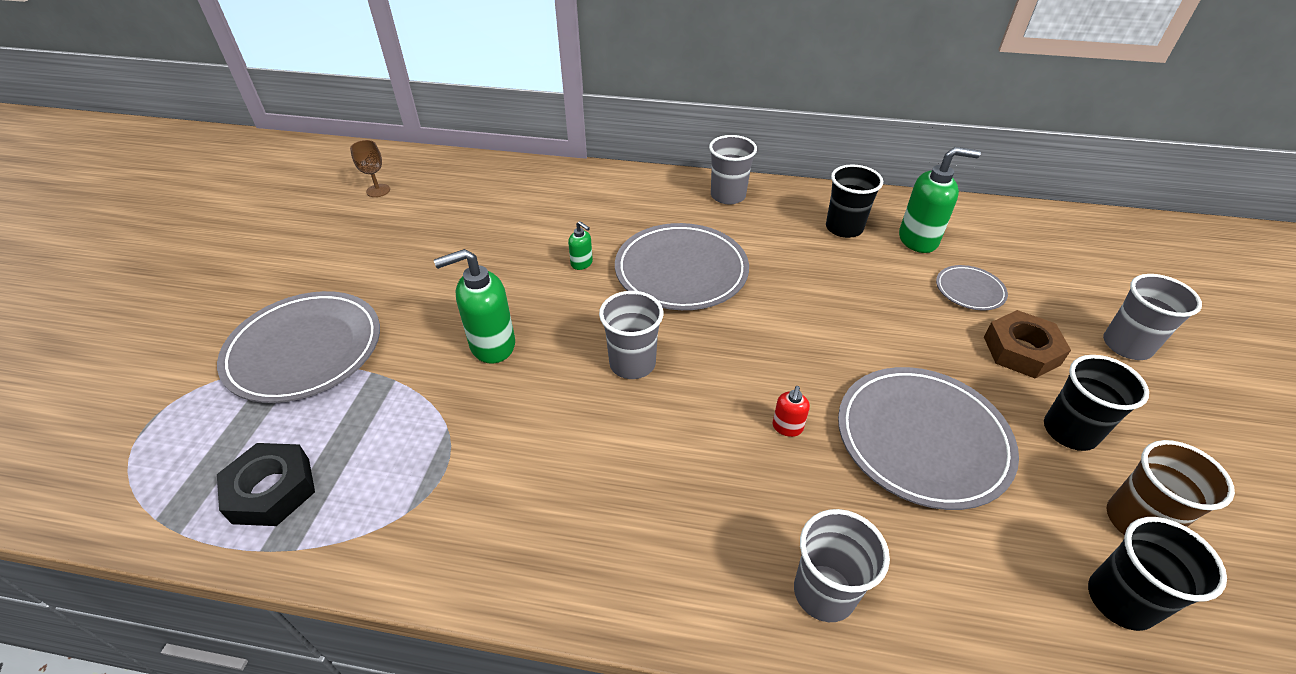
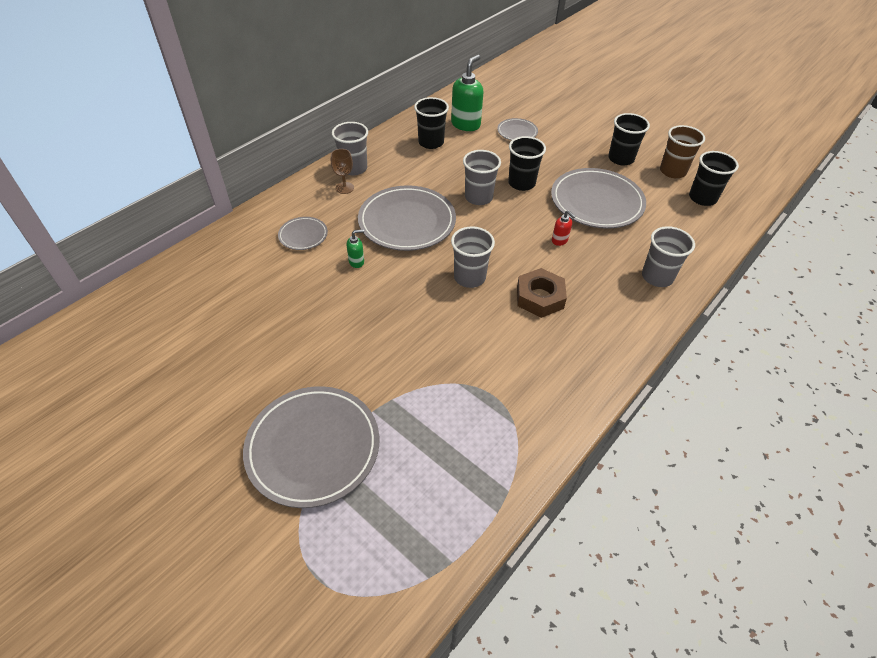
camera: 60 degrees left, 5 degrees up
(271, 490) = (448, 496): black nut -> none
(378, 190) = (132, 346): brown goblet -> brown goblet (344, 188)
(492, 345) = (400, 336): green soap dispenser -> none
(590, 212) = (303, 235): none -> grey plate
(865, 339) = (521, 183): none -> black cup
(1021, 350) = (567, 142): brown nut -> brown nut (540, 297)
(1126, 345) = (587, 113): grey cup -> grey cup (478, 197)

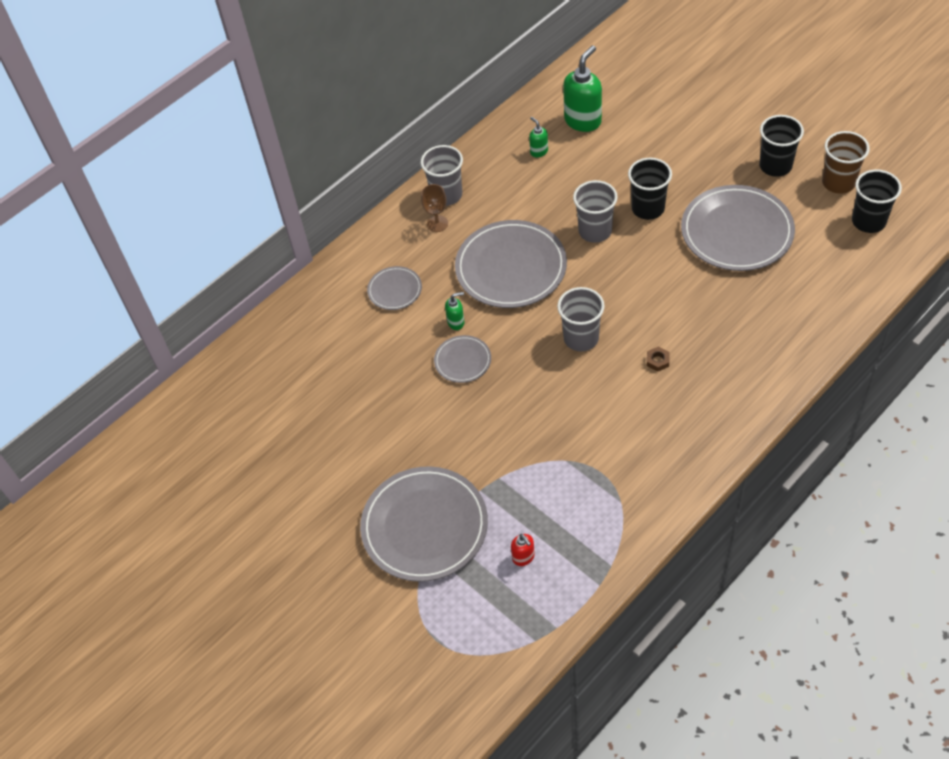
camera: 10 degrees right, 5 degrees up
(431, 142) = (539, 151): black cup -> green soap dispenser
(517, 132) = (647, 129): grey plate -> grey plate (463, 361)
(540, 297) = (657, 361): brown nut -> brown nut, size x0.44
(559, 241) = (686, 287): red soap dispenser -> red soap dispenser (523, 557)
(657, 277) = (794, 331): grey cup -> none

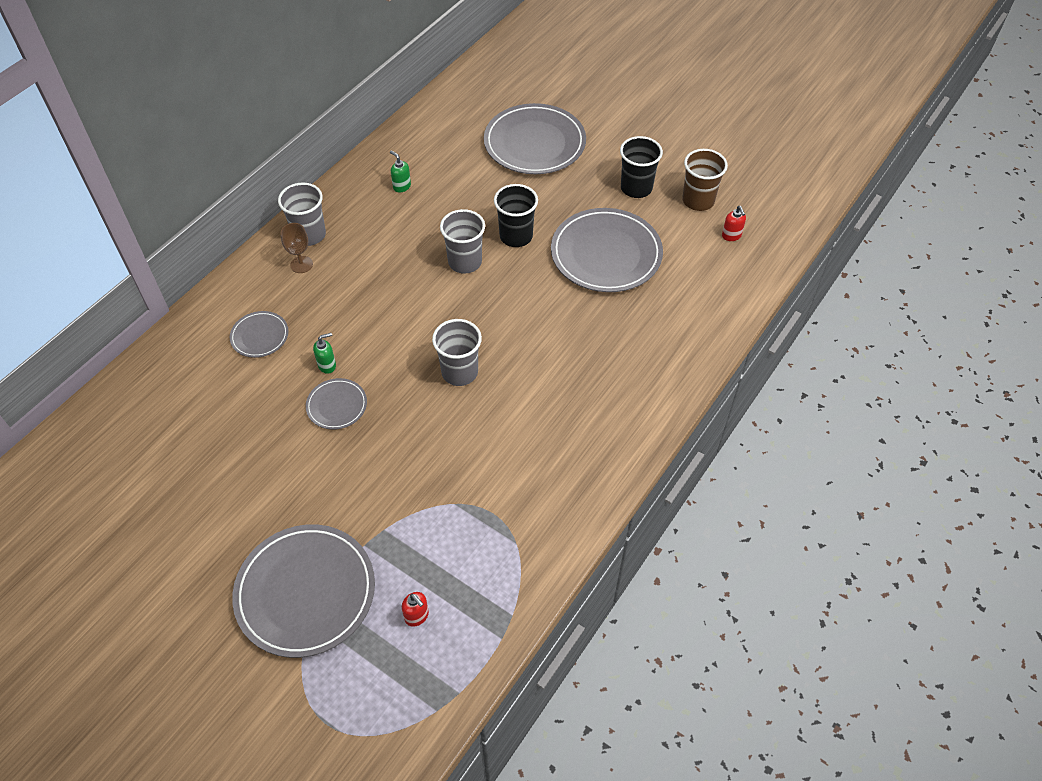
camera: 15 degrees left, 0 degrees up
(511, 268) = (381, 305): grey plate -> grey plate (534, 143)
(583, 121) = (444, 154): green soap dispenser -> none
(657, 361) = (540, 389): brown nut -> none
(868, 221) = (731, 236): black cup -> red soap dispenser

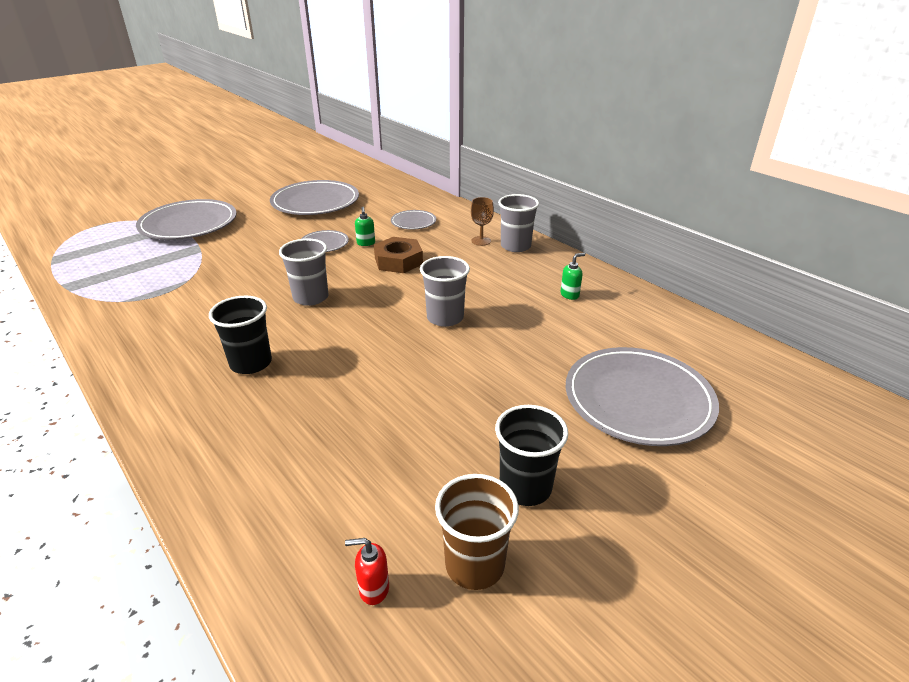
camera: 105 degrees right, 20 degrees down
(365, 323) = (398, 261): none -> brown nut
(417, 616) = (122, 256): red soap dispenser -> none
(516, 236) = (468, 356): black cup -> black cup (251, 363)
(606, 254) = (406, 423): grey plate -> grey plate (315, 202)

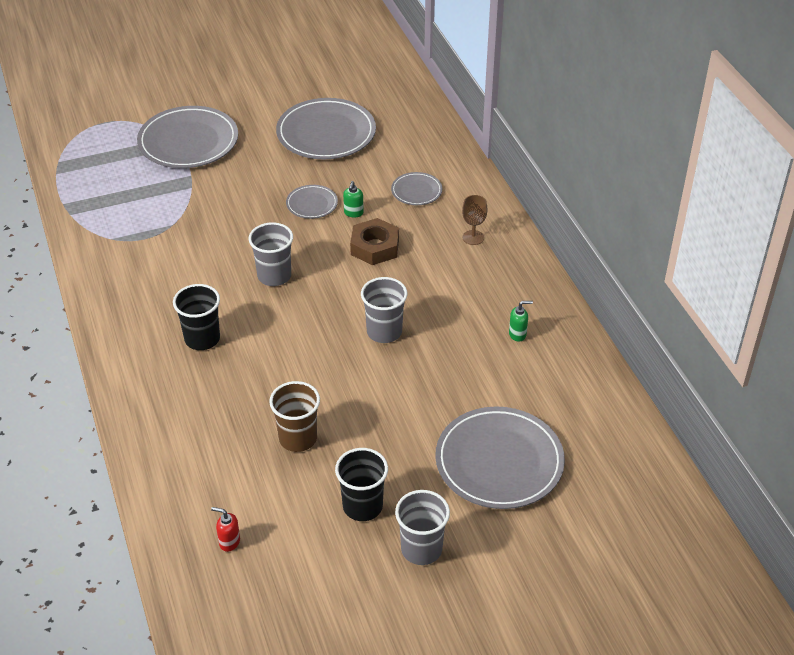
camera: 20 degrees right, 10 degrees up
(474, 565) = (299, 547): brown cup -> brown cup (298, 438)
(515, 246) = (505, 254): grey cup -> grey cup (421, 549)

